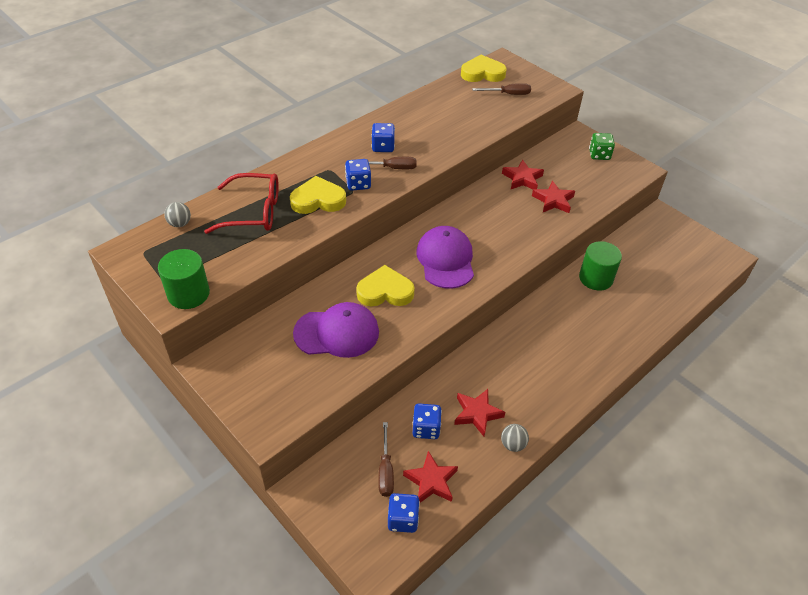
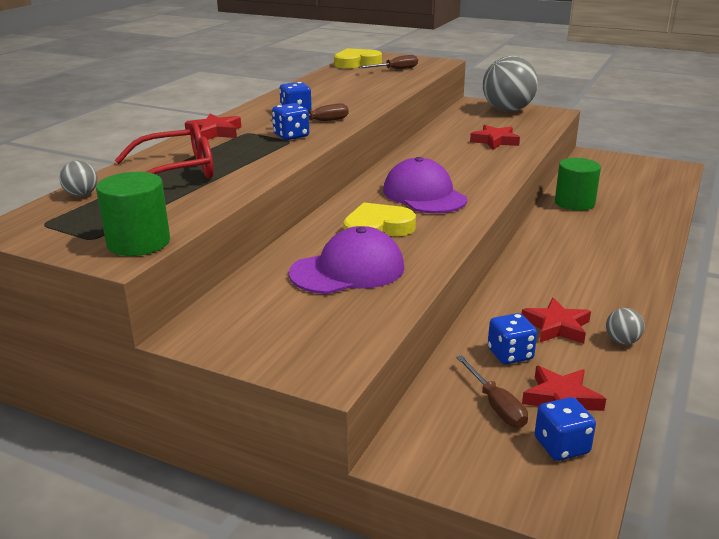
camera: 20 degrees left, 20 degrees down
(318, 200) = (253, 152): yellow heart -> none
(522, 179) = (449, 134): red star -> red star (215, 132)
(599, 155) = (507, 110): green dice -> grey ball

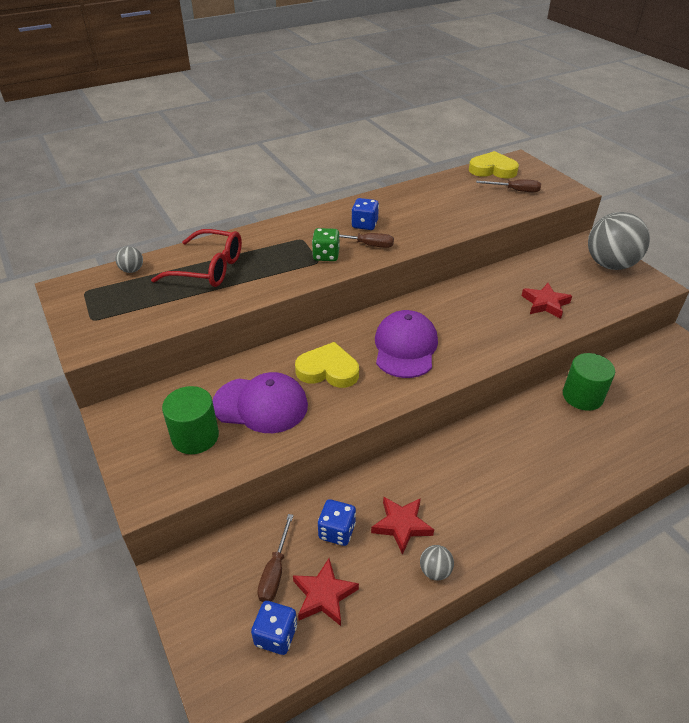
camera: 35 degrees right, 15 degrees up
(138, 242) = (109, 336): green cylinder -> green cylinder (195, 436)
(215, 132) = (281, 230): red star -> none
(291, 136) = (326, 255): blue dice -> green dice

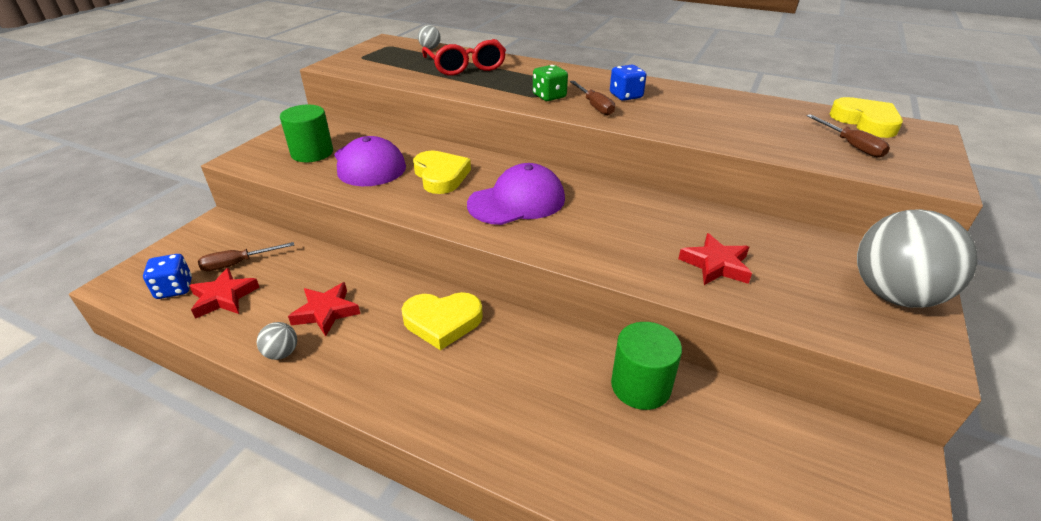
camera: 55 degrees right, 5 degrees down
(337, 531) = (297, 278): blue dice -> none
(463, 459) = (442, 322): none -> yellow heart

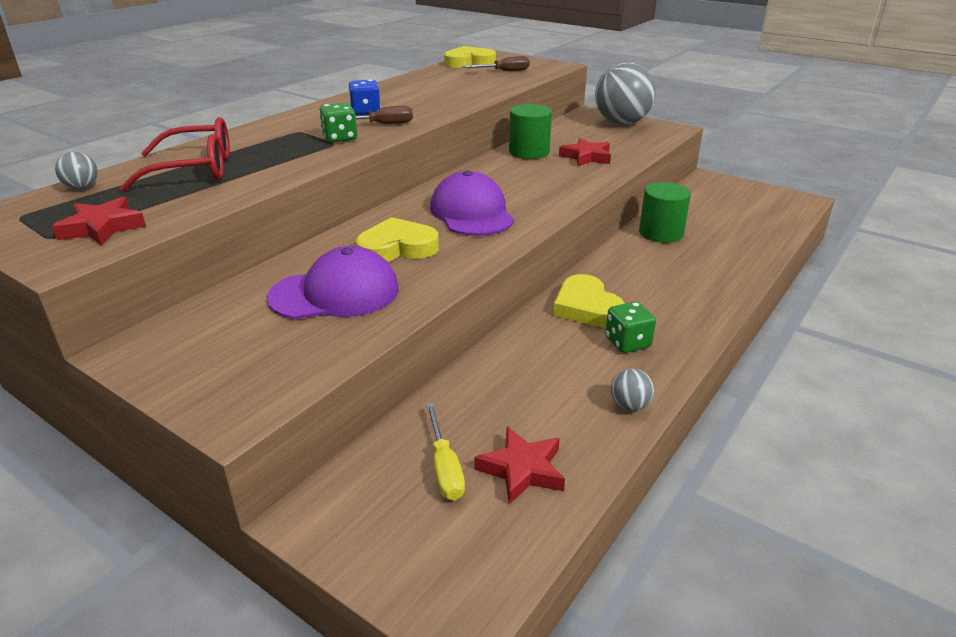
camera: 80 degrees left, 5 degrees down
(174, 289) = (491, 529): blue dice -> none
(238, 263) = (444, 467): brown screwdriver -> yellow screwdriver
(312, 153) = (266, 341): green cylinder -> green cylinder (529, 152)
(326, 312) = (563, 379): red star -> red star (102, 227)
(379, 352) = (627, 342): none -> green dice
(442, 322) = (586, 307): yellow heart -> yellow heart turned 150 degrees clockwise

